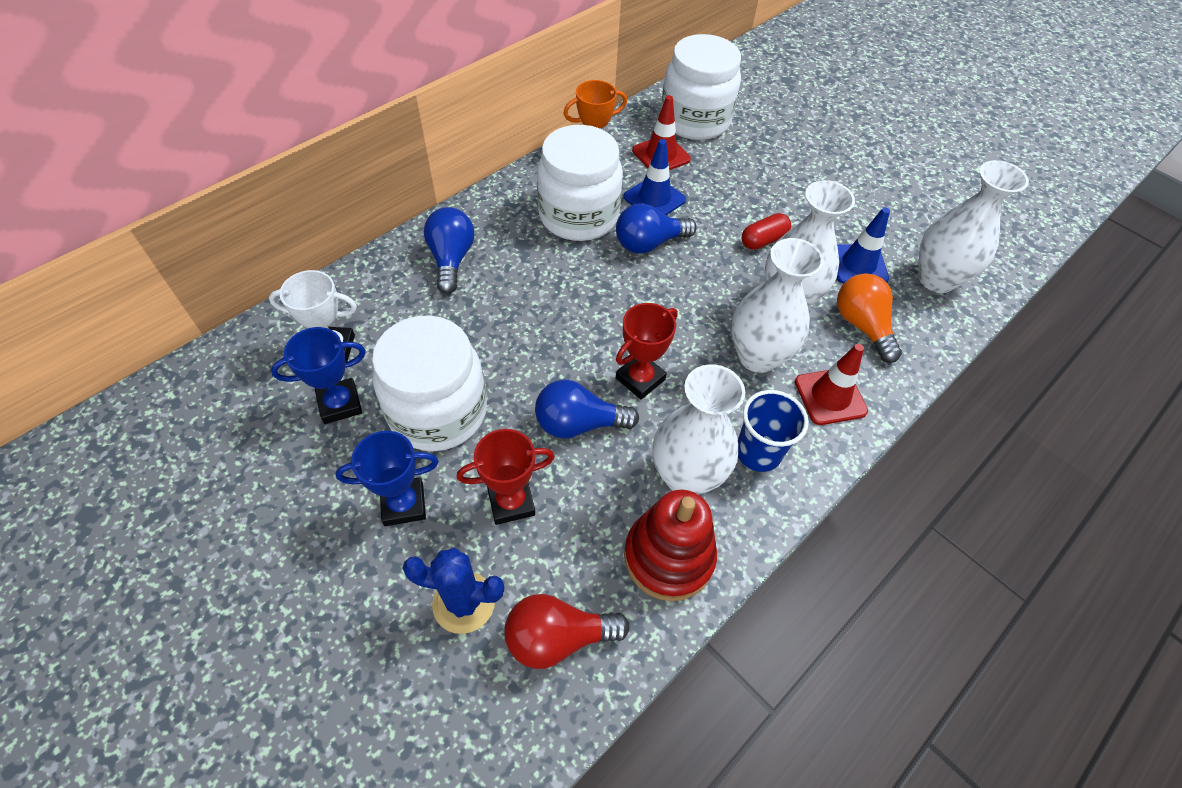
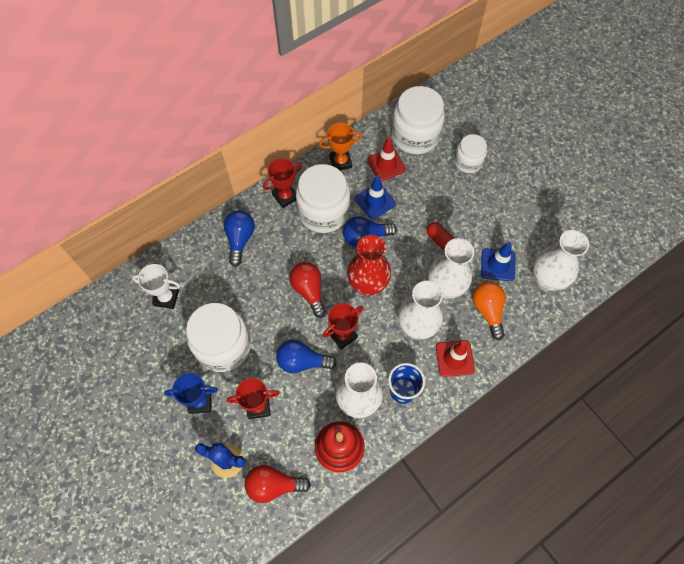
camera: 10 degrees right, 10 degrees up
(340, 404) = (169, 335): blue trophy -> none
(516, 200) = (285, 196): none -> red trophy
(573, 320) = (309, 290): none -> red light bulb
(666, 305) = (368, 284): none -> red vase
(763, 240) = (440, 240): red capsule -> red capsule turned 75 degrees clockwise
(777, 146) = (468, 162): none -> white jar

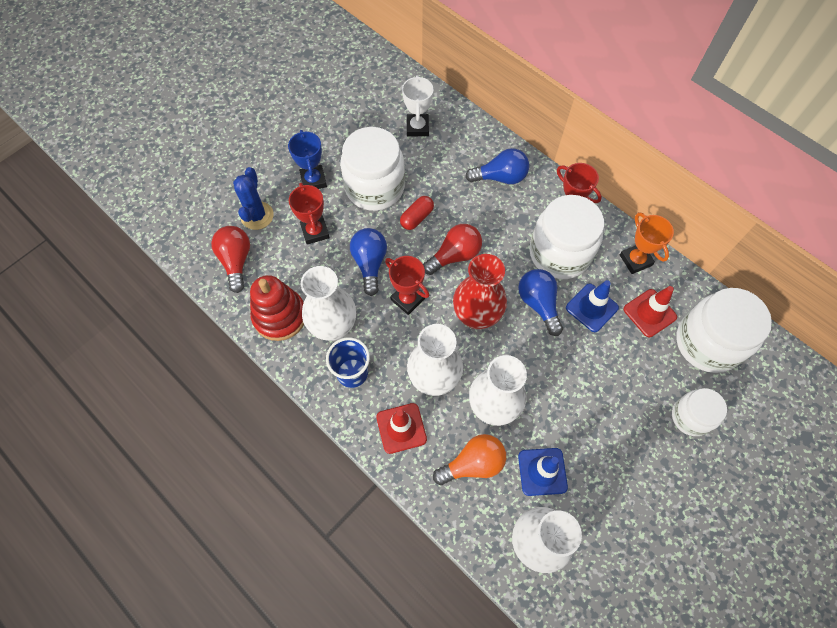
camera: 80 degrees right, 0 degrees up
(440, 240) = (558, 393): red capsule -> red capsule (417, 217)

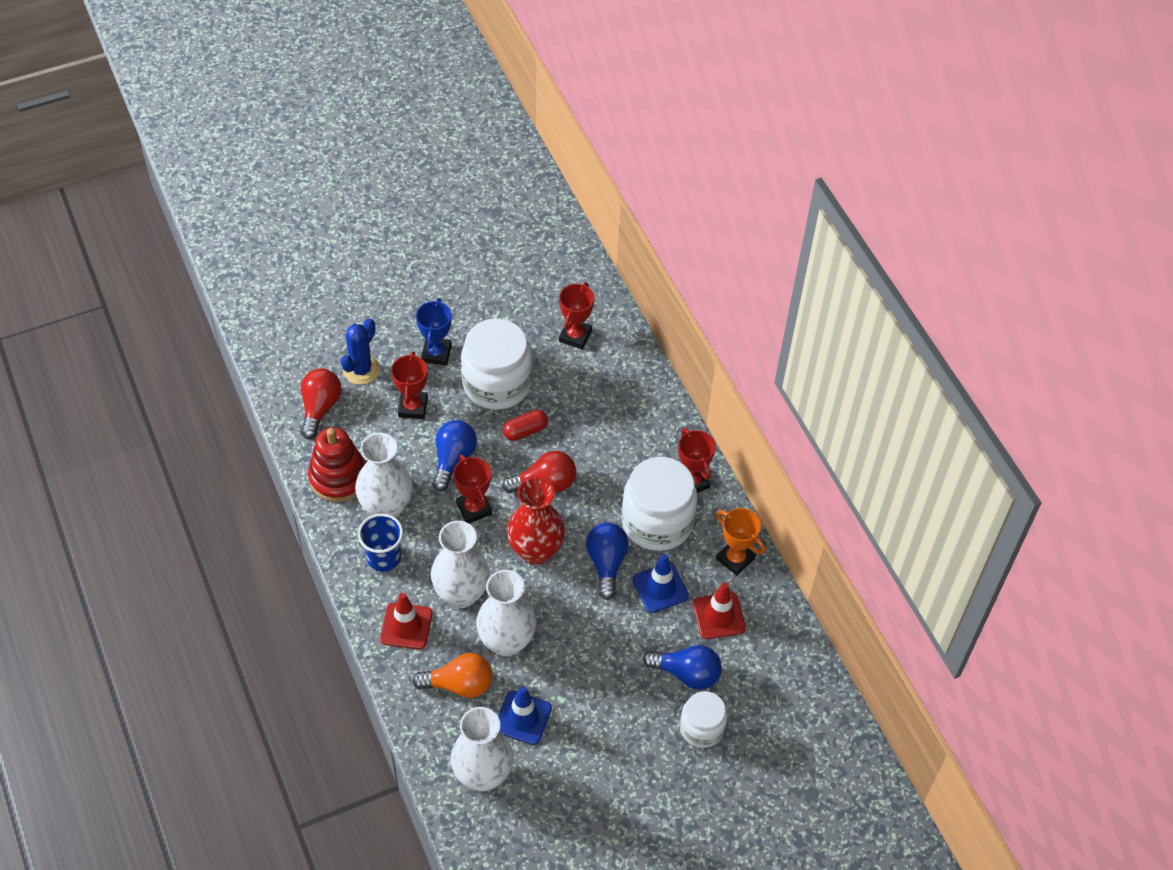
camera: 20 degrees right, 10 degrees down
(417, 127) = (575, 336): white trophy -> red trophy
(500, 177) = (637, 421): blue light bulb -> blue light bulb (687, 673)
(635, 260) = (735, 559): orange trophy -> orange trophy turned 45 degrees counterclockwise
(707, 343) = (763, 667): white jar -> none

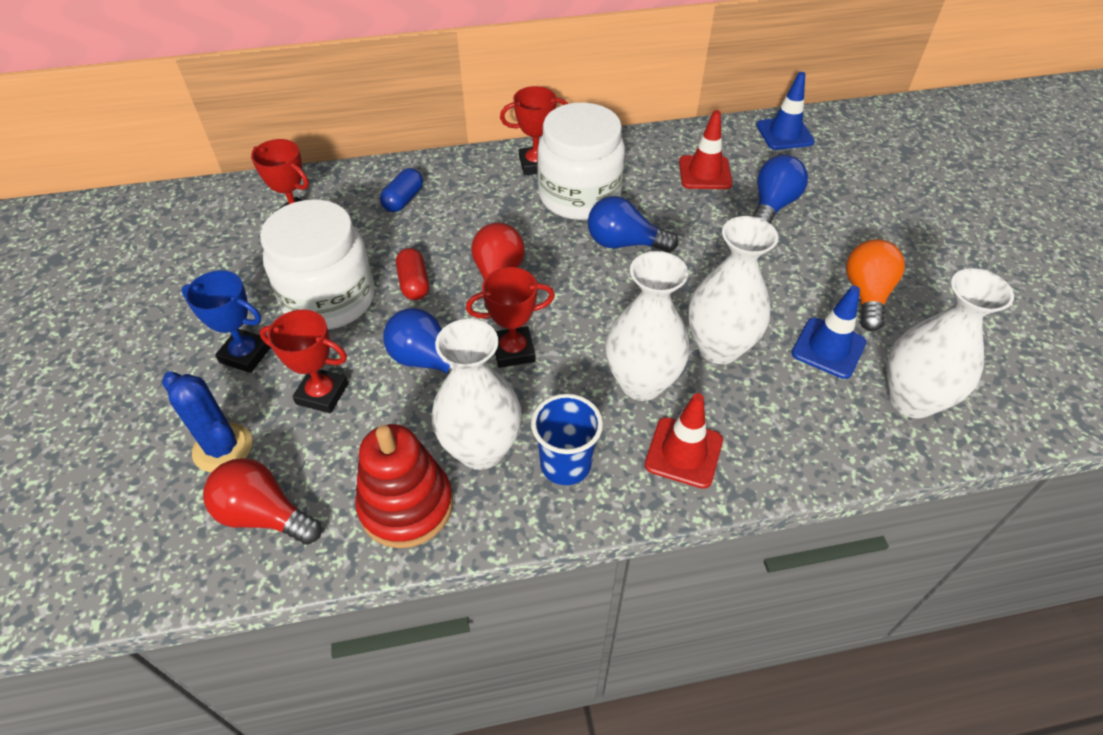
camera: 75 degrees left, 5 degrees down
(459, 684) = (779, 405): orange light bulb -> orange light bulb (866, 295)
(535, 551) = (593, 300): red vase -> none
(617, 398) = (403, 200): none -> blue capsule
(660, 588) = (664, 207): blue traffic cone -> blue traffic cone (784, 134)
(701, 728) = (838, 206): white jar -> none
(735, 559) = (638, 151): orange trophy -> none

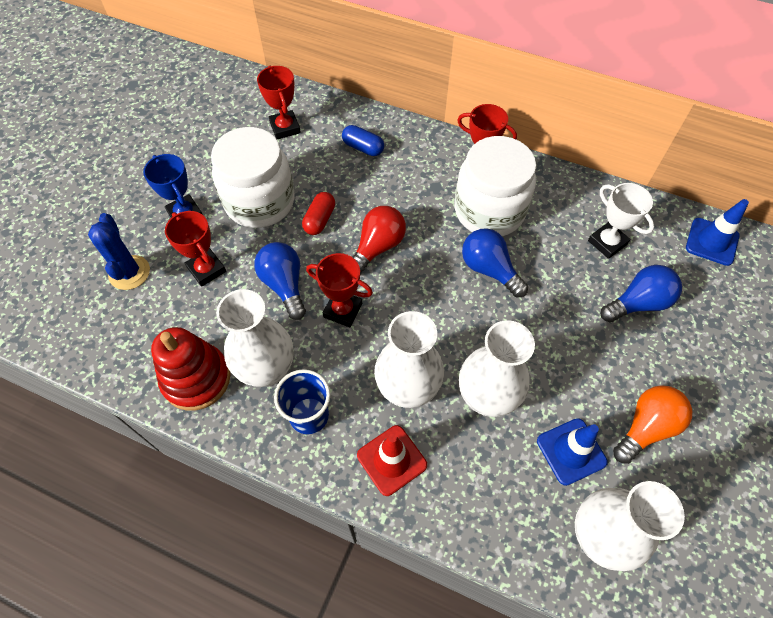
camera: 35 degrees right, 10 degrees up
(264, 515) = (120, 332): red light bulb -> none
(403, 200) = (363, 147): blue capsule -> blue capsule turned 60 degrees clockwise
(705, 173) = (607, 242): red traffic cone -> white trophy

